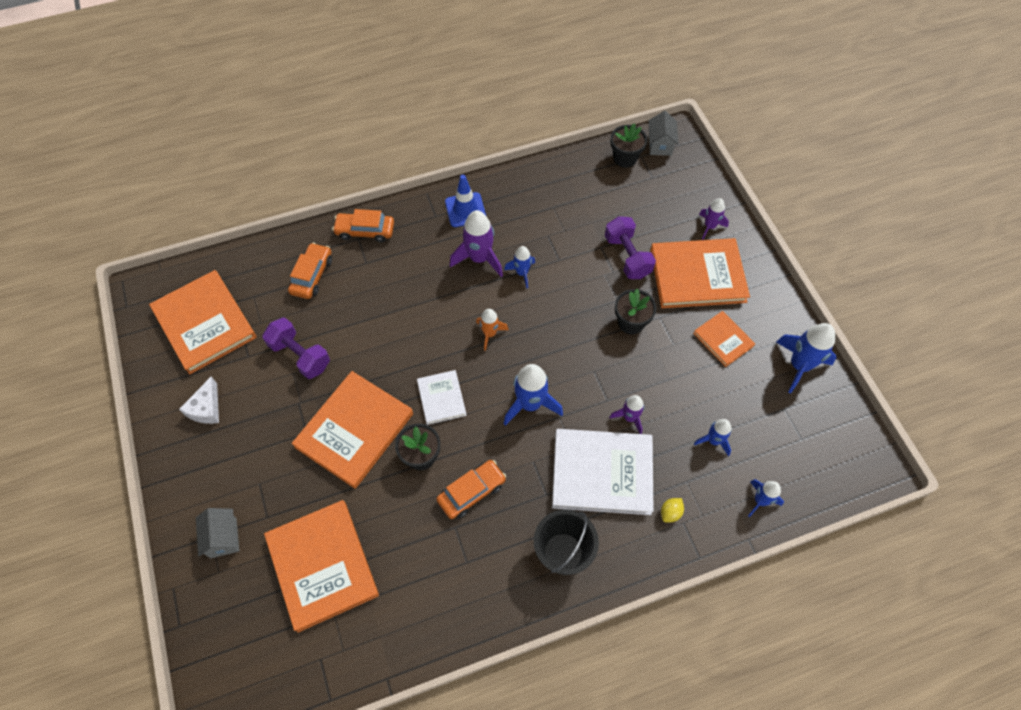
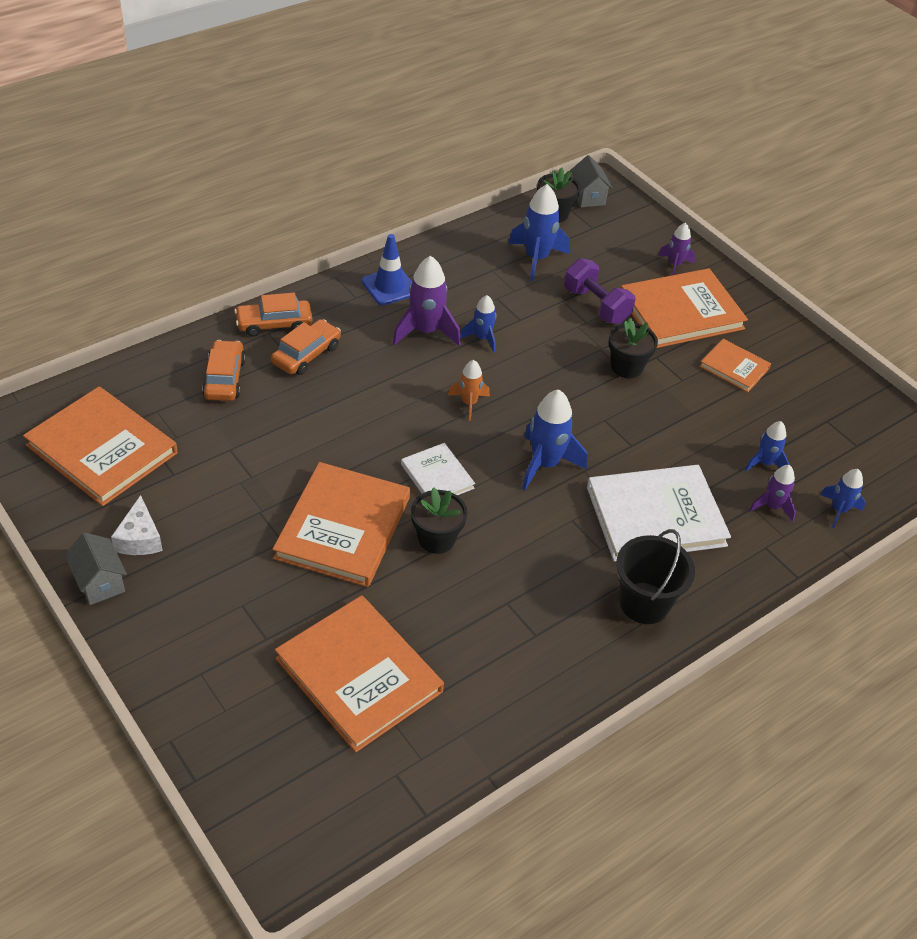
camera: 20 degrees left, 15 degrees down
(223, 538) = (217, 672): grey house -> grey house (100, 582)
(300, 355) = (242, 462): purple dumbbell -> none
(471, 492) = (512, 563): orange car -> orange car (306, 354)
(629, 417) = (663, 457): purple rocket -> purple rocket (772, 506)
(670, 513) = (747, 540): yellow lemon -> none
(799, 365) = (825, 378): blue rocket -> blue rocket (536, 258)

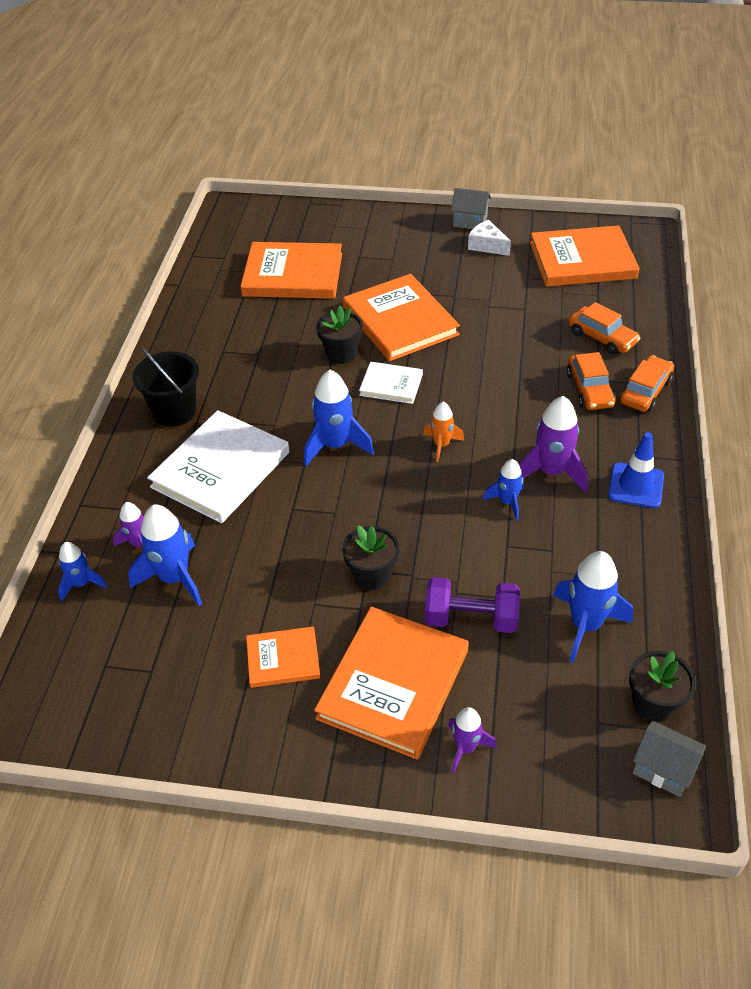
camera: 140 degrees right, 0 degrees up
(765, 463) = (174, 578): blue rocket -> blue rocket, size x1.69

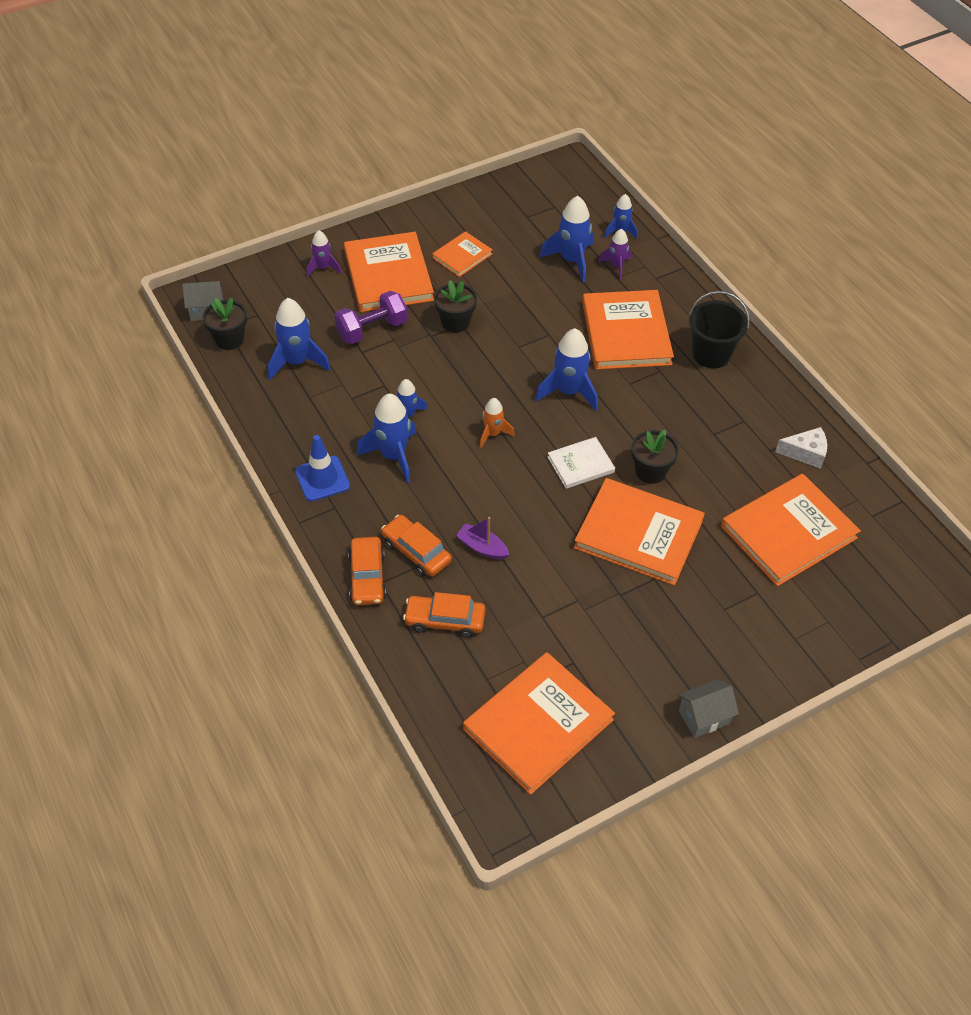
camera: 140 degrees right, 5 degrees up
(220, 469) = (626, 333): white book -> orange book
(487, 245) = (652, 687): white cheese -> white cheese (805, 453)
(531, 368) = (482, 547): none -> purple boat
(551, 472) = (393, 456): purple rocket -> blue rocket

